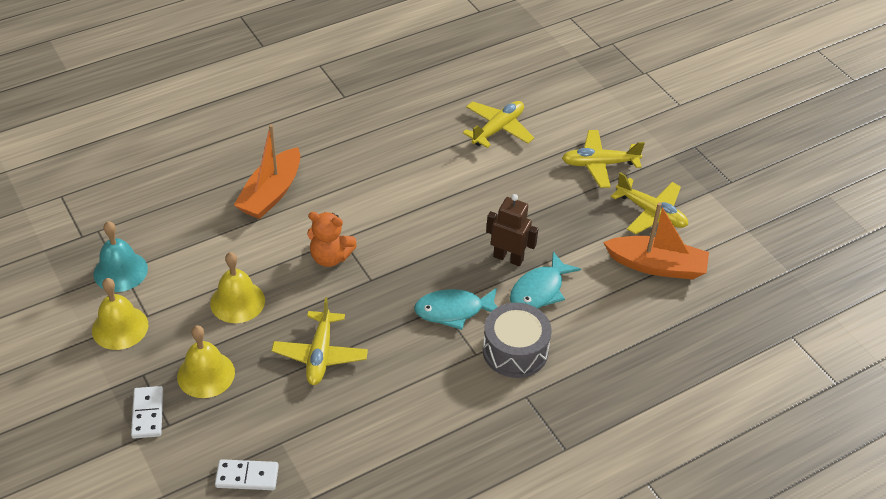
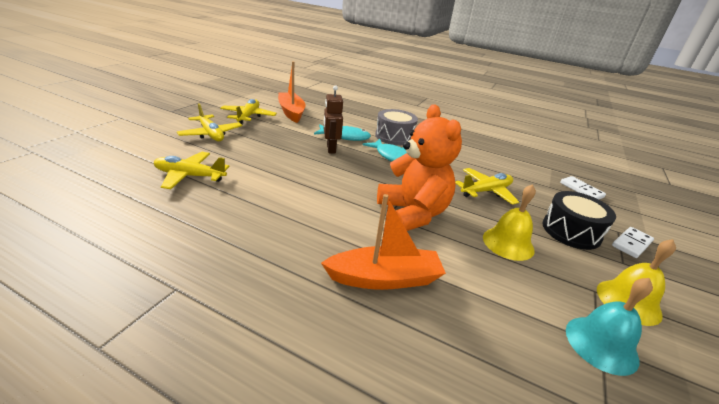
camera: 125 degrees left, 15 degrees down
(206, 374) = (571, 231): yellow bell -> black drum
(330, 257) = (412, 214): orange teddy bear -> orange teddy bear, size x1.73

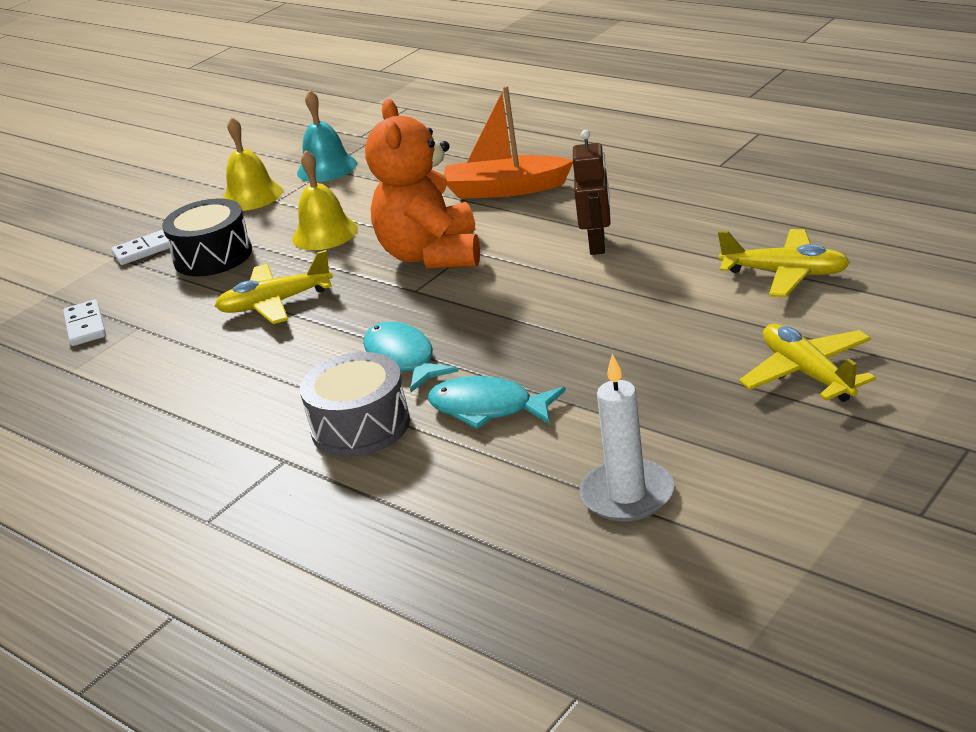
camera: 160 degrees left, 0 degrees up
(248, 117) = (746, 453): yellow plane -> none
(291, 112) = (627, 495): orange boat -> white candle
(331, 149) = (531, 365): brown robot -> brown robot (598, 245)

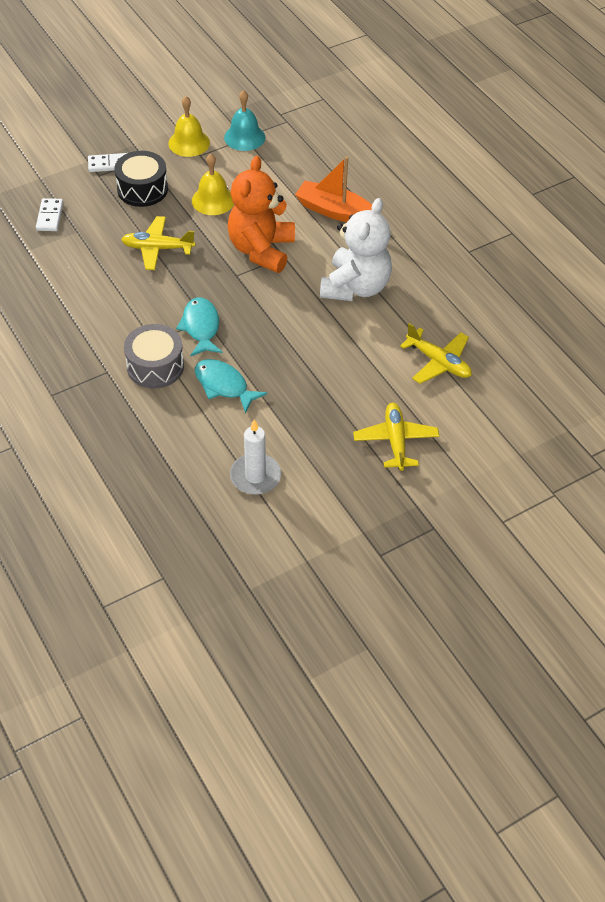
camera: 15 degrees right, 20 degrees up
(598, 245) = (355, 287): brown robot -> white teddy bear

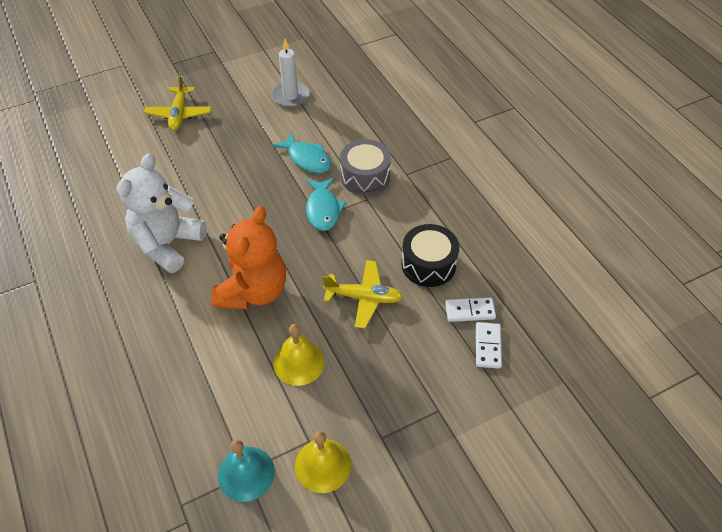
camera: 175 degrees left, 0 degrees up
(109, 164) = (427, 428): white domino -> white domino (469, 311)
(142, 189) = (383, 383): black drum -> black drum (428, 264)
(334, 211) = (160, 340): orange boat -> none
(438, 362) = (119, 170): yellow plane -> none

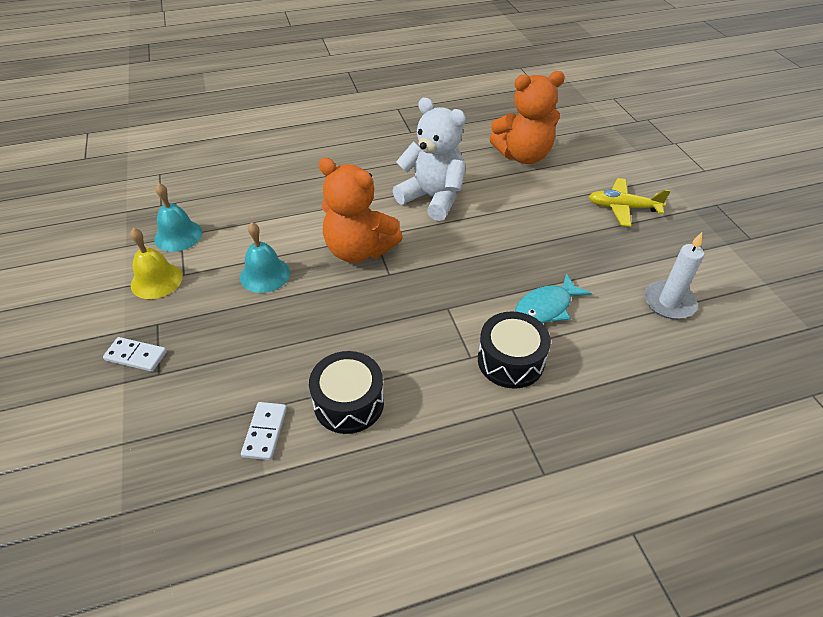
camera: 100 degrees right, 5 degrees down
(94, 180) = (523, 156): none -> orange teddy bear
(299, 362) = (265, 275): yellow bell -> turquoise bell
(323, 209) = (459, 313): turquoise fish -> none
(364, 298) = (321, 333): yellow plane -> none
(365, 176) = (510, 360): grey drum -> black drum
(488, 346) = (209, 439): white domino -> white domino (136, 356)

